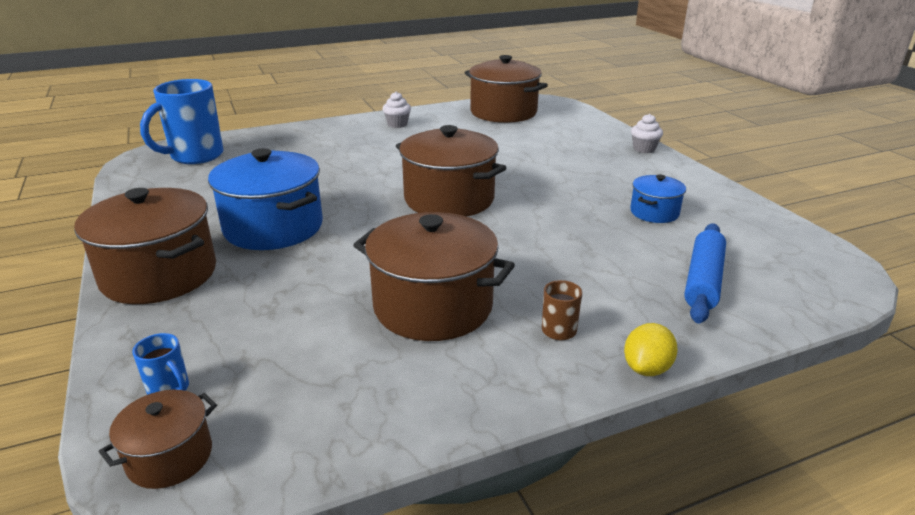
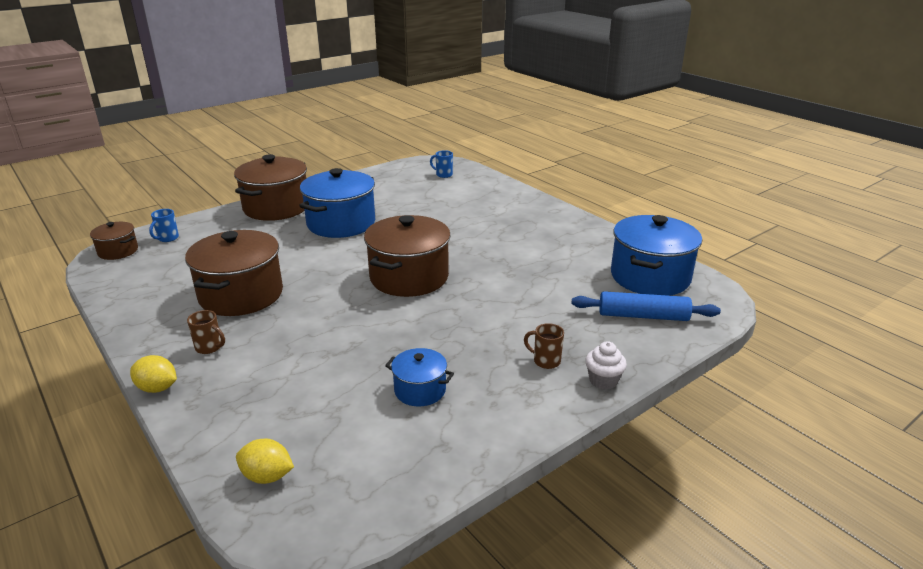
camera: 75 degrees right, 0 degrees up
(195, 156) = (443, 175): blue mug -> blue mug, size x0.44
(397, 124) = (564, 229): white cupcake -> none
(503, 112) = (650, 277): brown pot -> blue pot
(616, 162) = (545, 361): none -> brown mug
(703, 281) = (283, 420): blue rolling pin -> blue rolling pin (643, 316)
(786, 290) = (267, 476): none -> yellow lemon

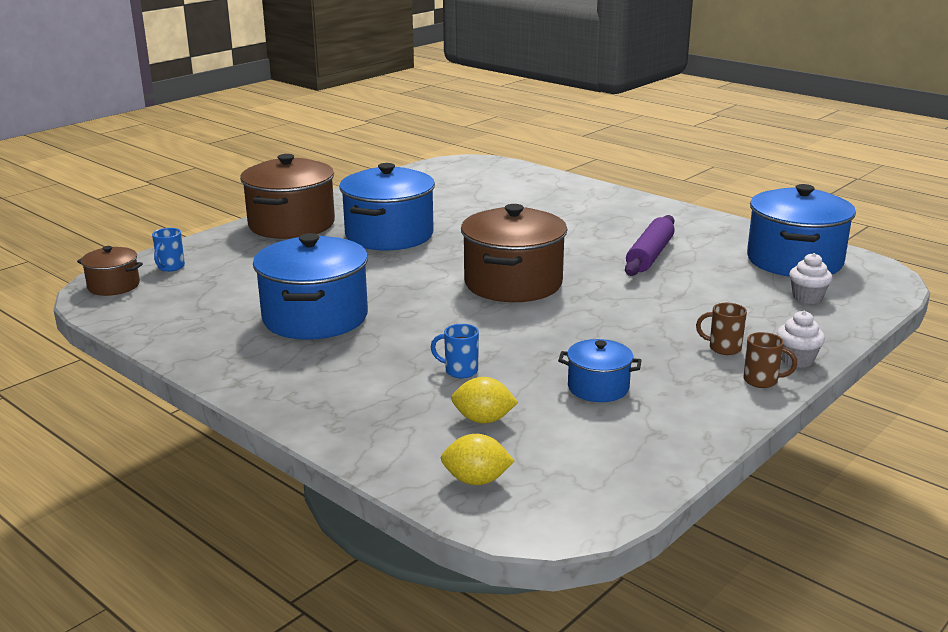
camera: 10 degrees left, 5 degrees down
(157, 388) = (281, 416): yellow lemon -> yellow lemon (483, 420)
(209, 347) = (315, 372): brown mug -> brown mug (762, 381)
(241, 295) = (315, 317): brown pot -> blue pot
(443, 175) = (484, 175): blue mug -> blue mug (459, 371)
(532, 260) = (650, 255): none -> purple rolling pin
(643, 316) = (807, 298): blue rolling pin -> white cupcake

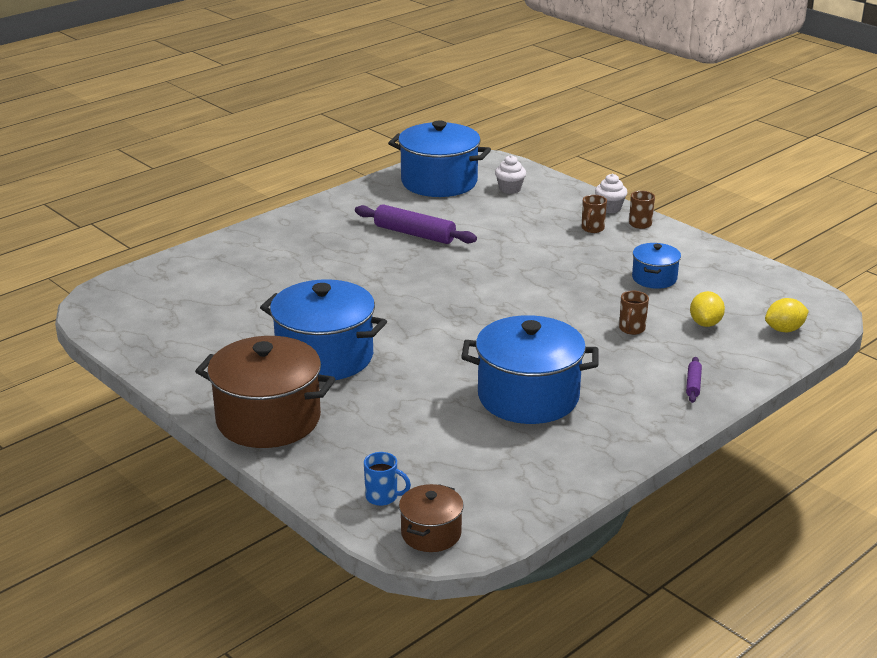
camera: 85 degrees left, 5 degrees up
(333, 406) = (693, 384): none -> purple rolling pin
(459, 371) = (631, 329): blue mug -> brown mug
(476, 480) = (784, 329): yellow lemon -> yellow lemon turned 60 degrees clockwise
(513, 283) = (464, 298): brown pot -> none

